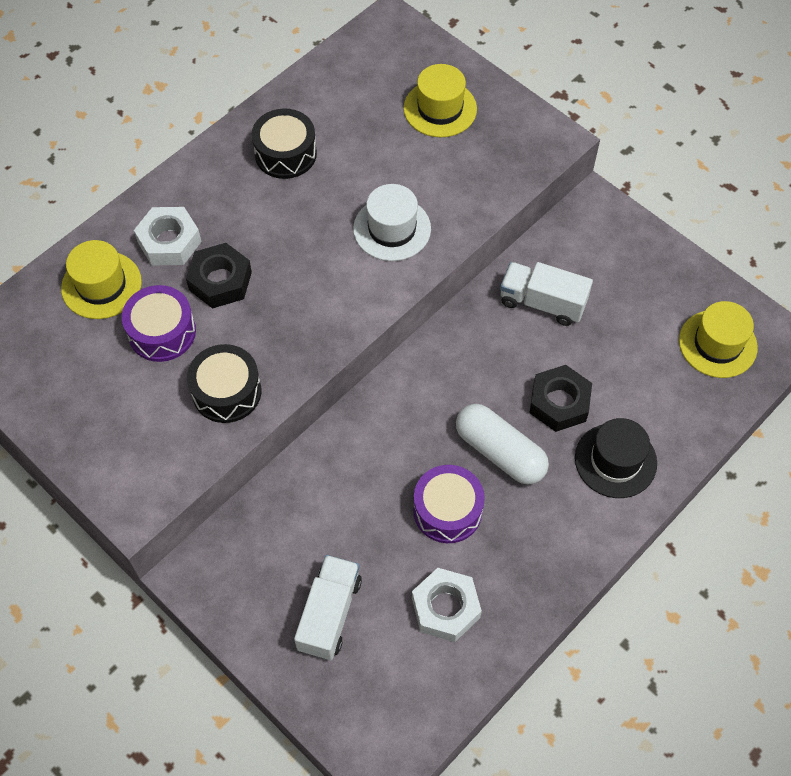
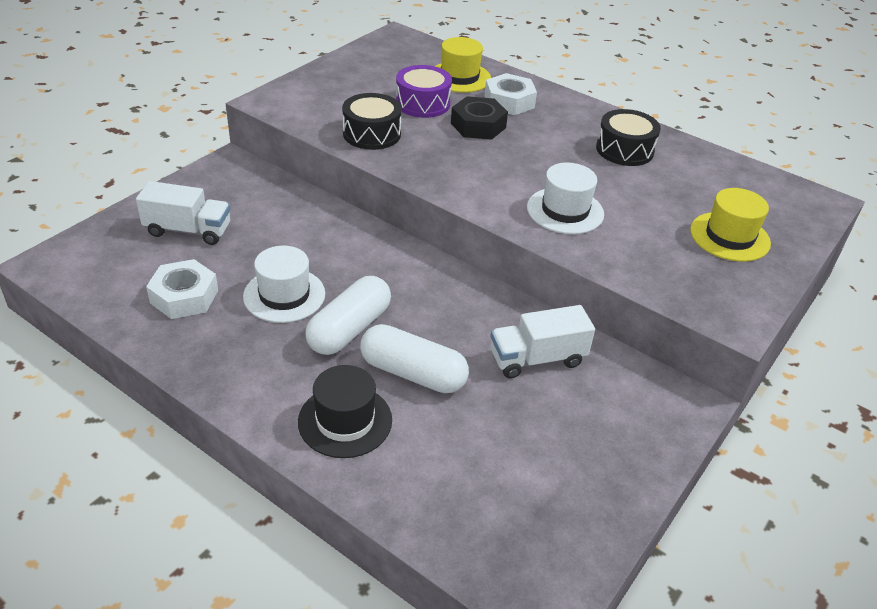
camera: 80 degrees right, 20 degrees down
(447, 510) = (284, 295): purple drum -> white hat
(542, 303) = (537, 359): white truck -> white truck turned 120 degrees counterclockwise
(559, 403) = (413, 373): black nut -> white capsule
(717, 344) = (522, 526): yellow hat -> none

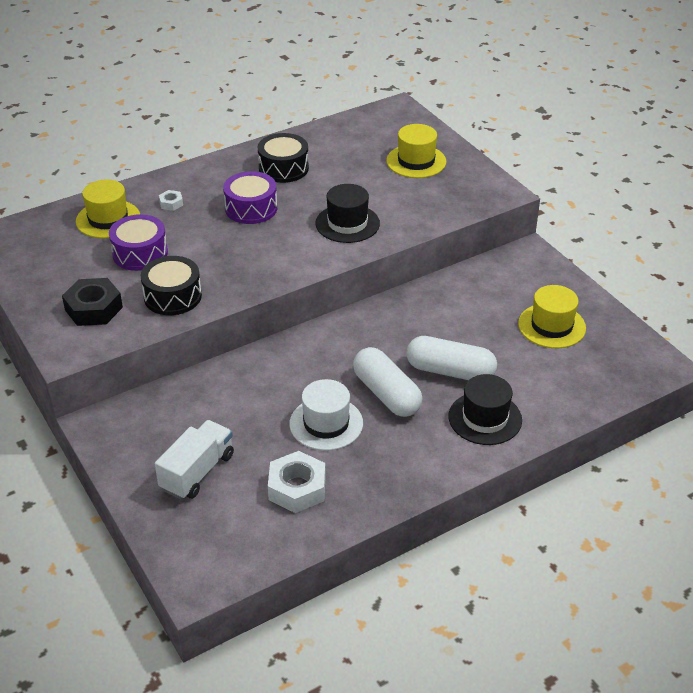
camera: 65 degrees left, 0 degrees up
(413, 373) = (450, 371): white capsule -> white capsule turned 60 degrees clockwise
(478, 125) = (199, 232): black nut -> black nut (93, 308)
(509, 101) = (171, 203): white nut -> white nut, size x0.49
(537, 359) = (461, 305): white truck -> none
(539, 145) = (251, 208): none -> purple drum
(554, 455) = (551, 326): none -> yellow hat
(565, 211) = (347, 223): white hat -> black hat

